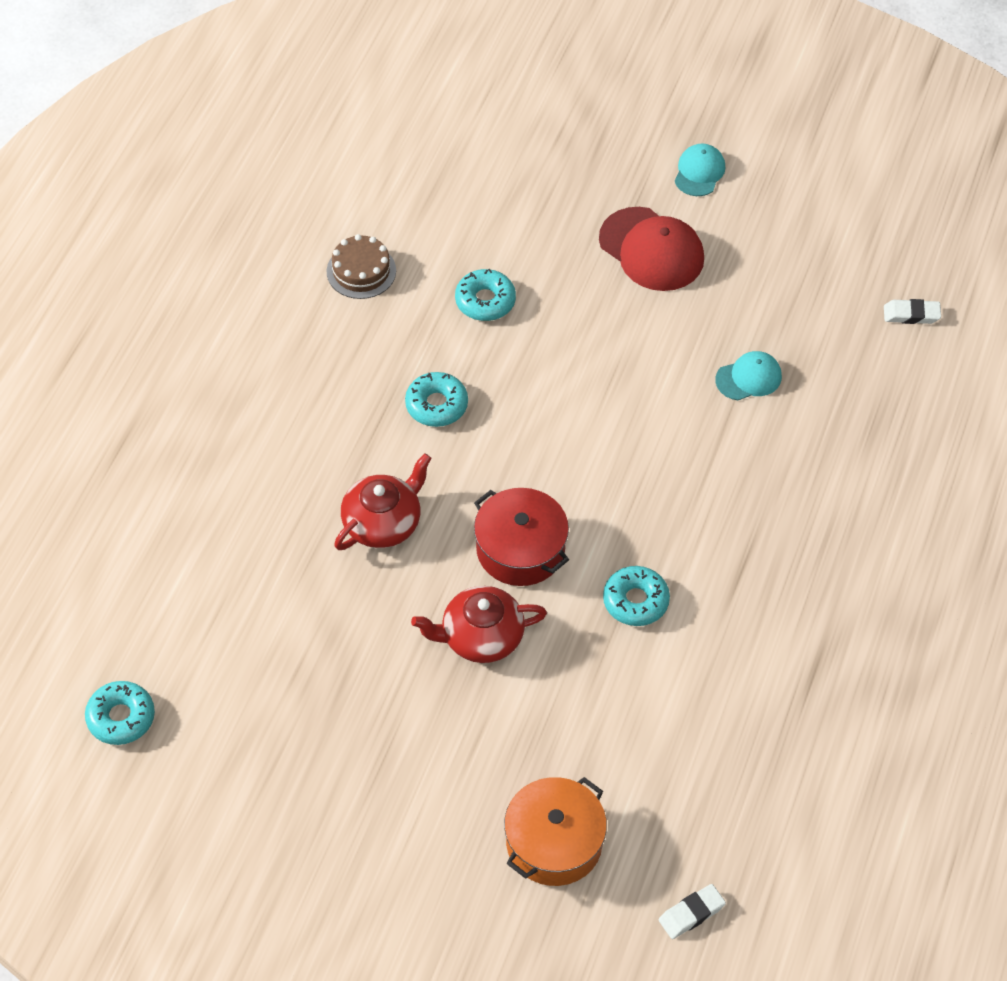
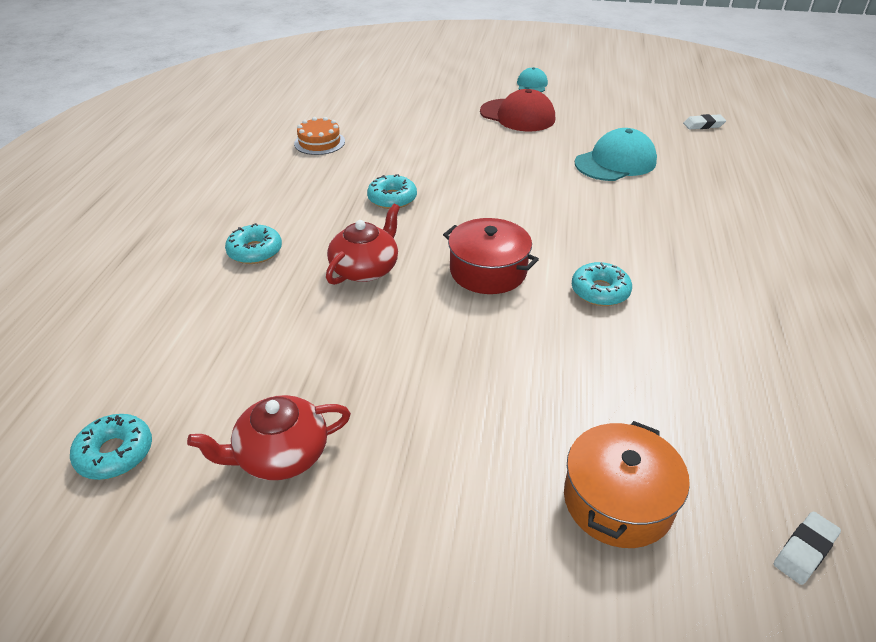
camera: 10 degrees left, 15 degrees down
(361, 271) = (319, 142): brown cake -> orange cake
(480, 637) = (474, 333): red teapot -> red teapot (280, 455)
(485, 301) = (412, 147): turquoise donut -> turquoise donut (255, 251)
(748, 378) = (615, 162): turquoise cap -> turquoise cap, size x1.74

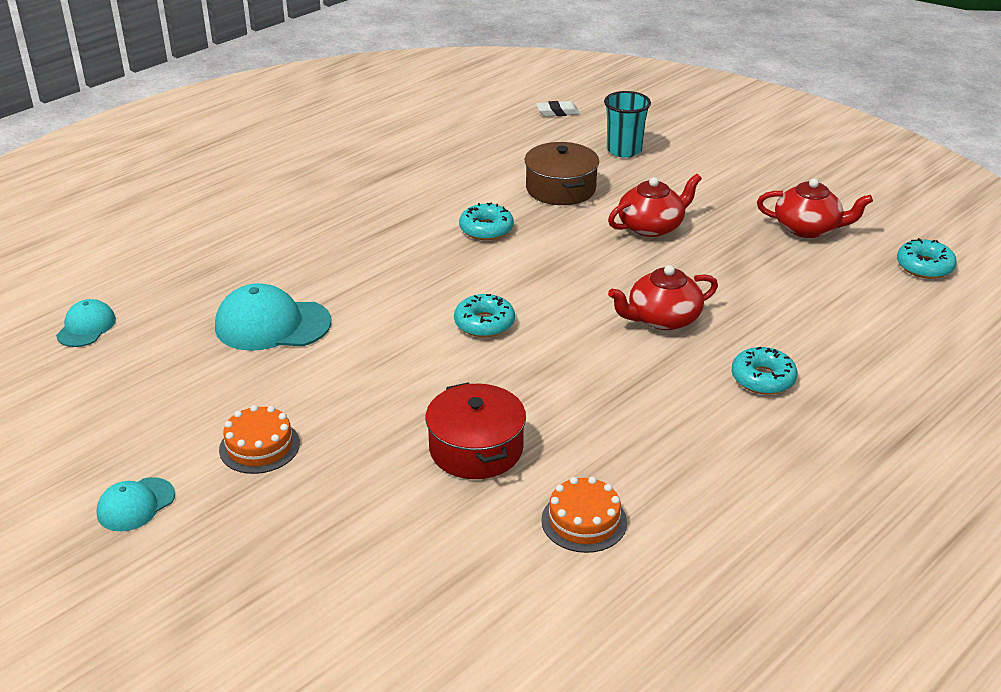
camera: 145 degrees left, 5 degrees down
(392, 199) = (569, 382): turquoise donut -> turquoise donut (484, 323)
(458, 369) = (651, 226): none -> red teapot
(488, 271) = (555, 275): red pot -> red pot (476, 449)
(517, 115) = (259, 446): red cap -> orange cake
(604, 379) = (560, 189): none -> brown pot
(618, 500) = (624, 150): orange pot -> turquoise cup
(703, 125) = (86, 327): white eraser -> turquoise cap

